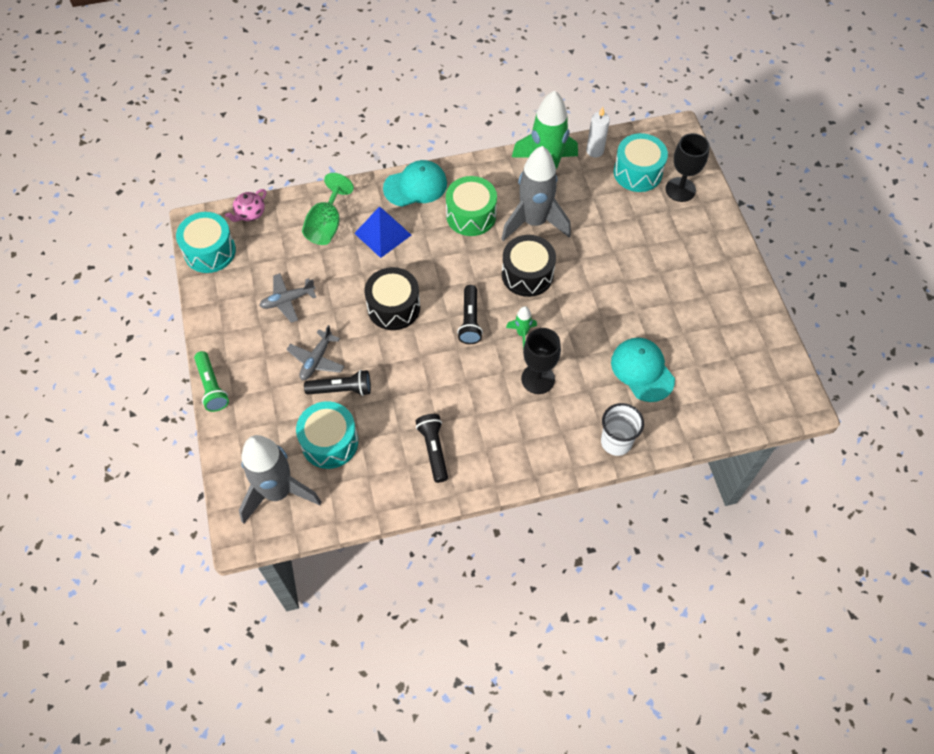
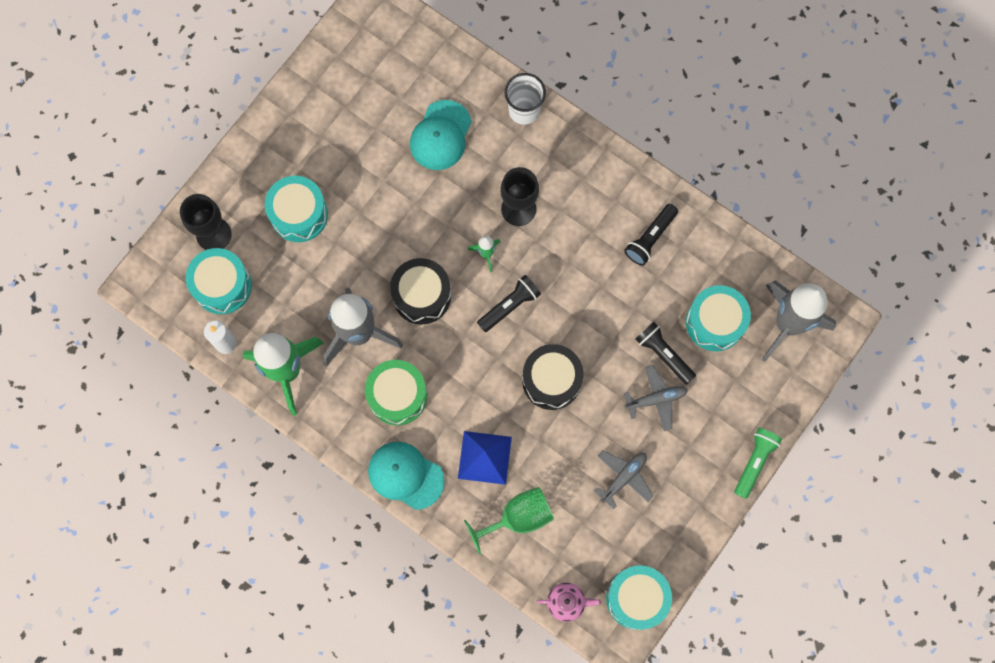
camera: 130 degrees left, 15 degrees up
(287, 300) = (623, 478): grey plane -> grey plane turned 75 degrees counterclockwise
(653, 244) = (299, 214): none -> turquoise drum

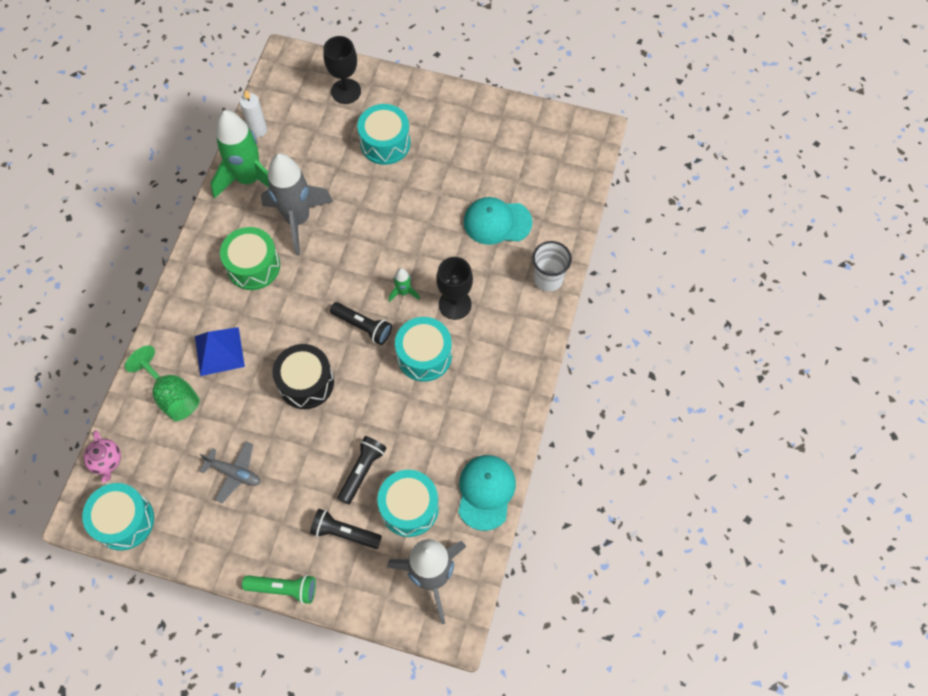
camera: 70 degrees right, 10 degrees down
(222, 286) = (305, 111): turquoise drum -> turquoise drum (424, 355)
(405, 475) = (186, 295): turquoise cap -> turquoise cap (486, 492)
(422, 296) = (348, 255): black drum -> none
(650, 238) = (470, 423): black flashlight -> black flashlight (344, 533)
(656, 399) = (317, 478): grey plane -> none

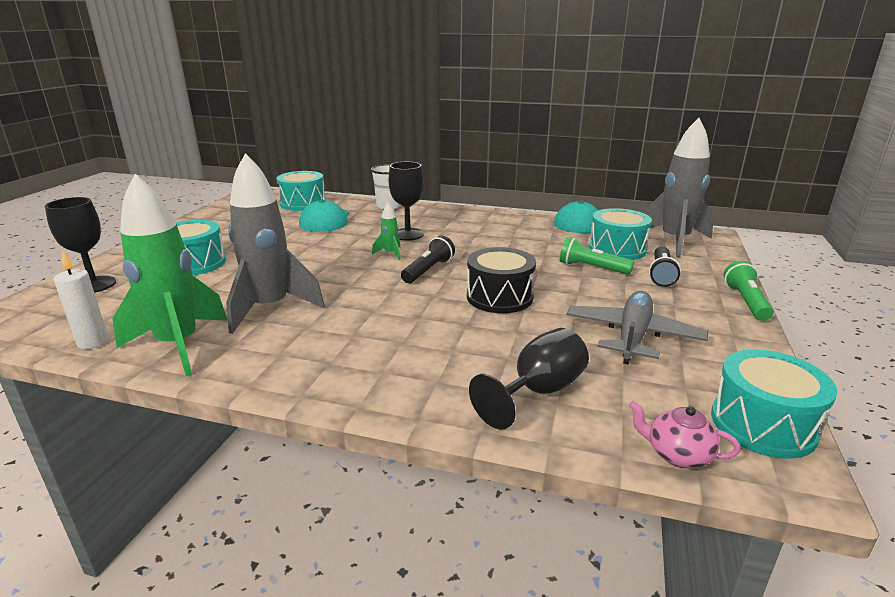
camera: 90 degrees left, 40 degrees down
(106, 461) = (677, 455): pink teapot -> pink teapot turned 135 degrees counterclockwise
(173, 395) = (538, 391): green goblet -> black goblet
(219, 351) = (461, 355): blue pyramid -> none
(234, 473) = (632, 336): grey plane -> grey plane, size x1.57
(253, 266) = (330, 336): green drum -> none
(362, 471) = (591, 268): black flashlight -> green flashlight
(424, 355) = (461, 245): turquoise drum -> turquoise drum (303, 203)

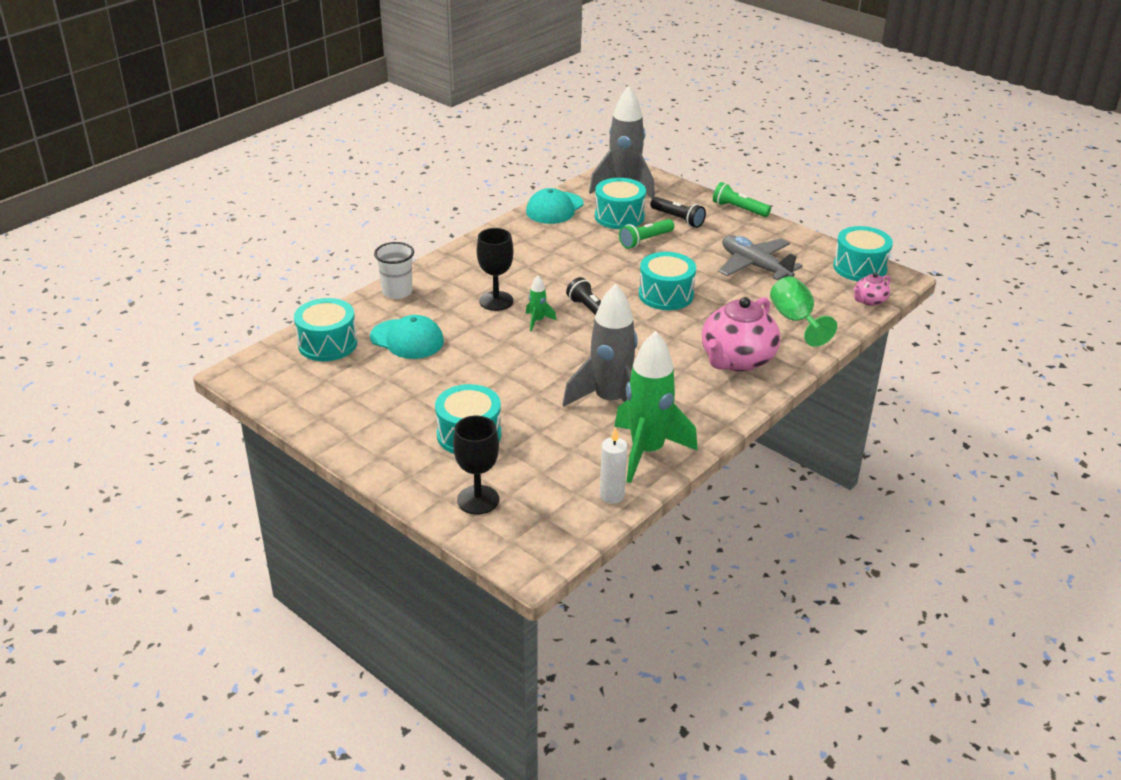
camera: 65 degrees left, 10 degrees up
(400, 365) = (737, 360): none -> pink teapot
(499, 297) = (666, 295): black drum -> turquoise drum
(538, 391) = (795, 320): black goblet -> green goblet

